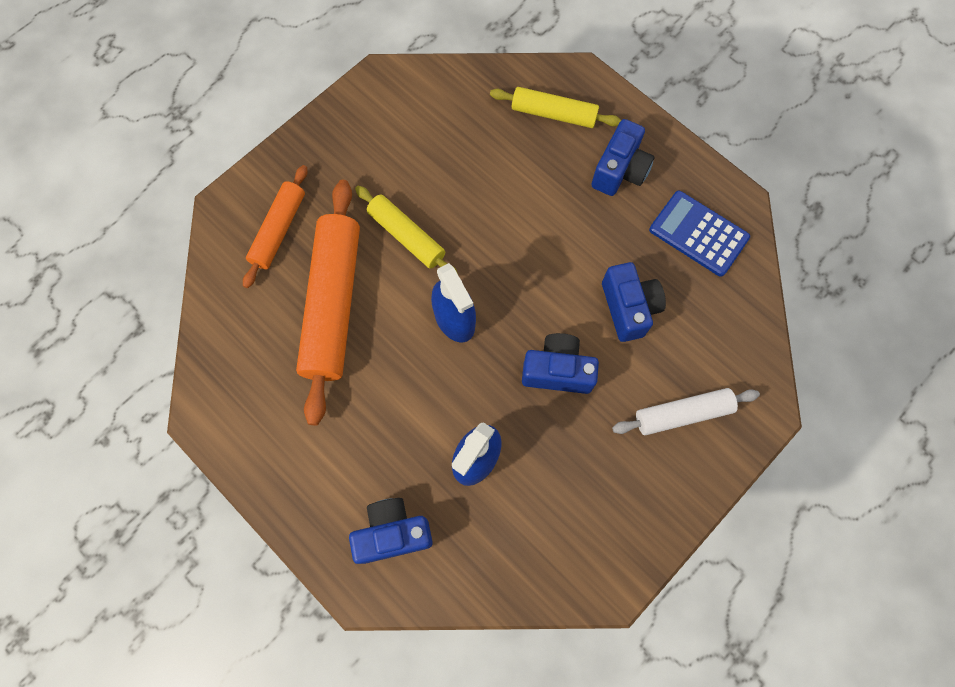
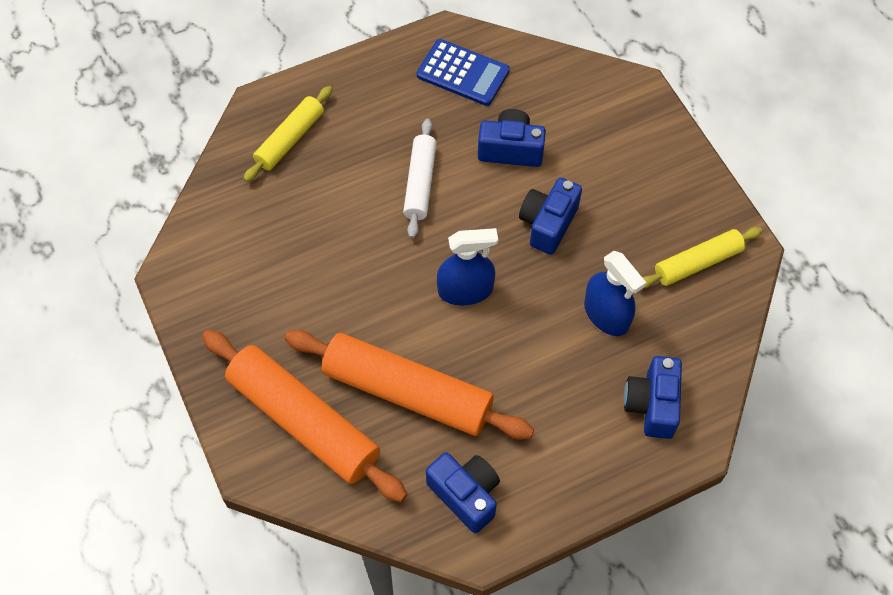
camera: 70 degrees left, 10 degrees down
(278, 230) = (303, 421): orange rolling pin -> orange rolling pin, size x1.75
(407, 236) = (363, 305): yellow rolling pin -> yellow rolling pin (697, 263)
(620, 170) = (374, 108): blue camera -> blue camera (465, 495)
(682, 414) = (620, 145): white rolling pin -> white rolling pin (420, 183)
(698, 234) = (463, 73): blue calculator -> blue calculator turned 120 degrees counterclockwise

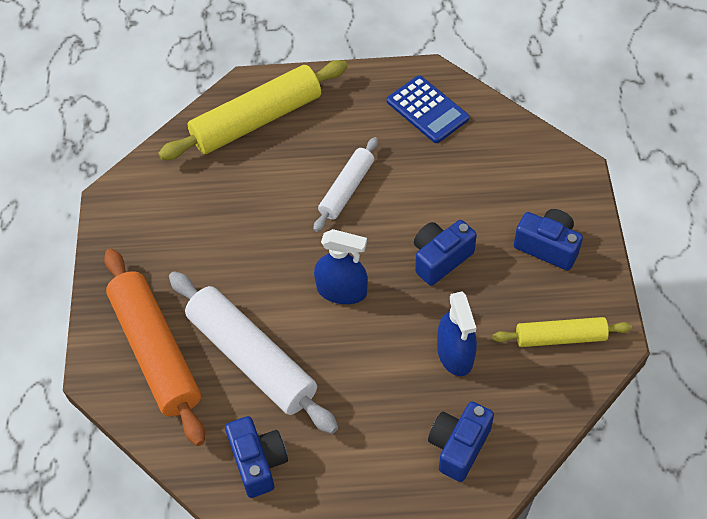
camera: 25 degrees right, 5 degrees down
(290, 139) = (257, 120): yellow rolling pin -> yellow rolling pin, size x1.75
(408, 392) = (252, 358): orange rolling pin -> white rolling pin
(510, 149) = (438, 186): blue camera -> blue camera (547, 247)

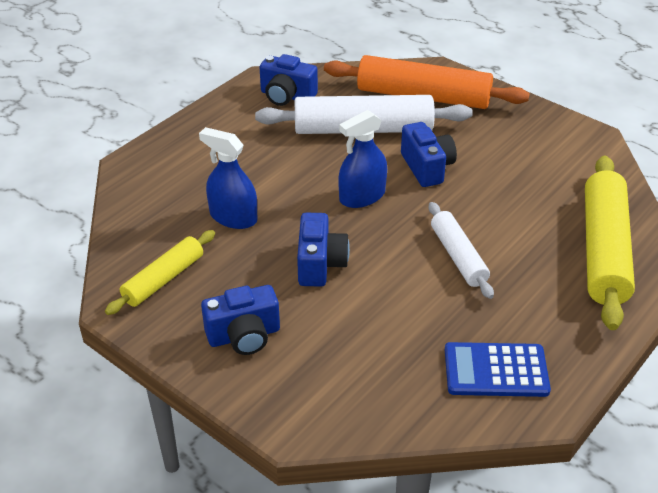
camera: 130 degrees right, 15 degrees down
(458, 446) = (171, 175): blue camera -> blue camera (427, 167)

